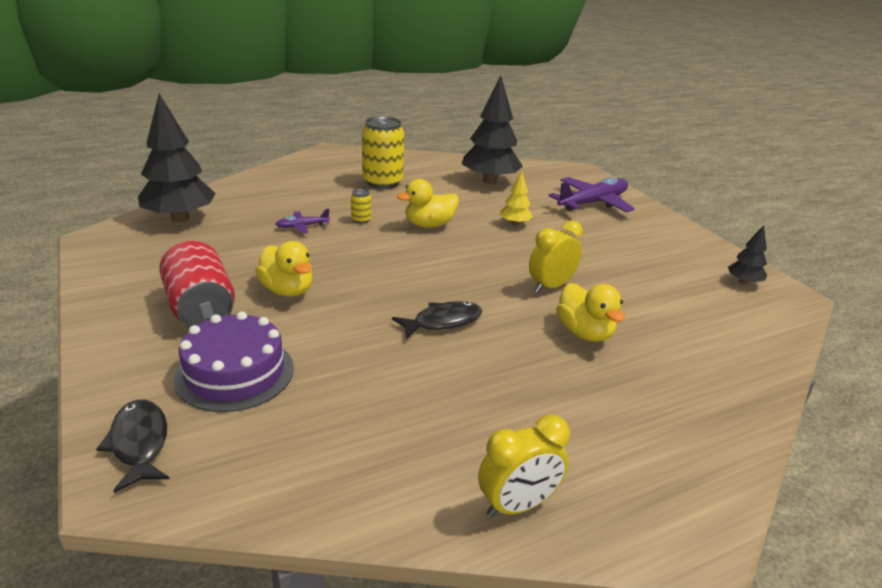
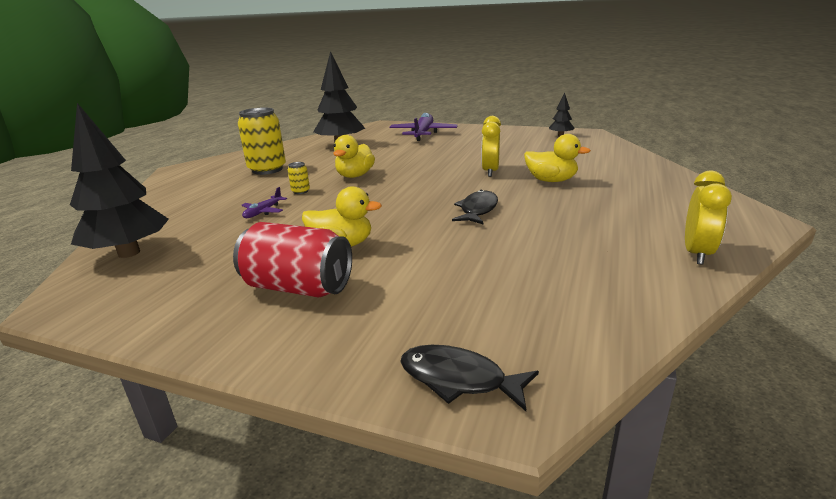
camera: 40 degrees left, 5 degrees down
(235, 373) = (420, 301): purple cake -> none
(515, 223) = (404, 156): yellow tree -> none

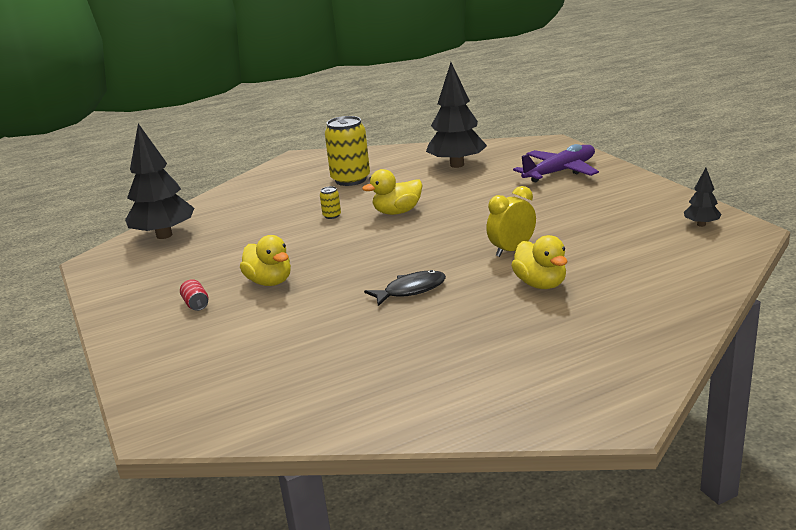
camera: 45 degrees right, 0 degrees up
(263, 212) = (277, 228): purple plane -> none
(298, 287) = (196, 304): red can -> red can, size x0.43
(459, 379) = (164, 402): black fish -> none
(697, 253) = (473, 411): yellow clock -> none

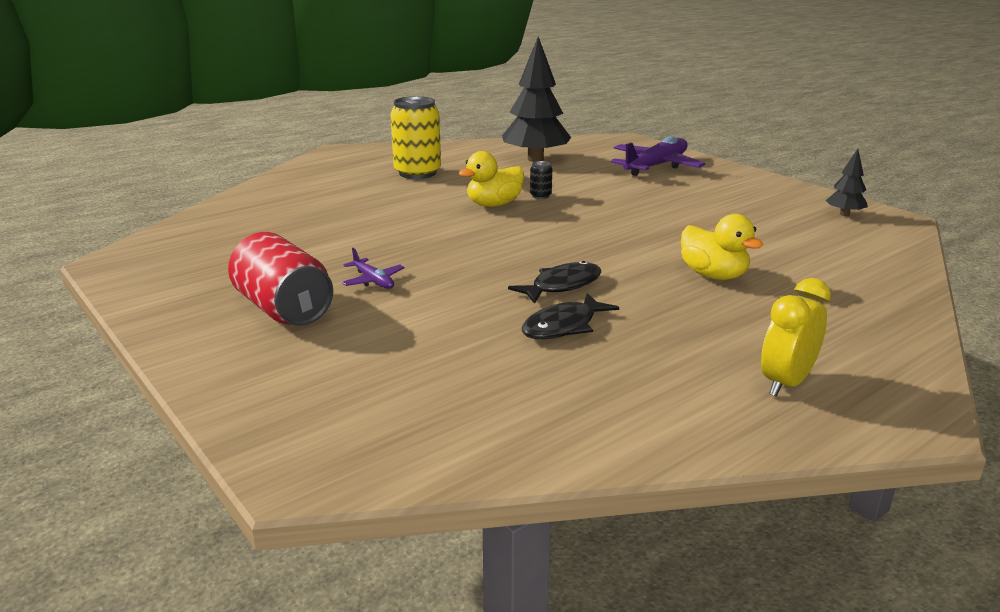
camera: 15 degrees left, 0 degrees up
(164, 235) = (202, 232): black tree -> none
(196, 304) = (284, 309): red can -> red can, size x2.33
(270, 282) = (373, 281): yellow duck -> purple plane
(332, 216) = (415, 209): yellow can -> none
(392, 326) = (563, 326): none -> black fish
(440, 203) = (540, 196): none -> black can
(512, 250) = (656, 241): yellow clock -> yellow clock (786, 383)

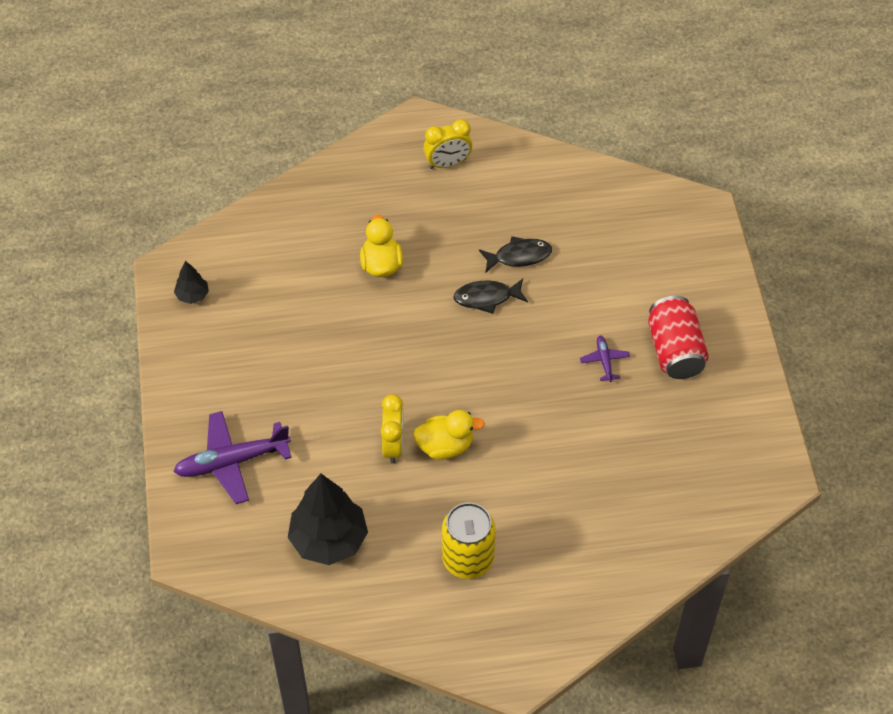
camera: 150 degrees left, 30 degrees up
(540, 196) = (393, 446): black can -> yellow clock

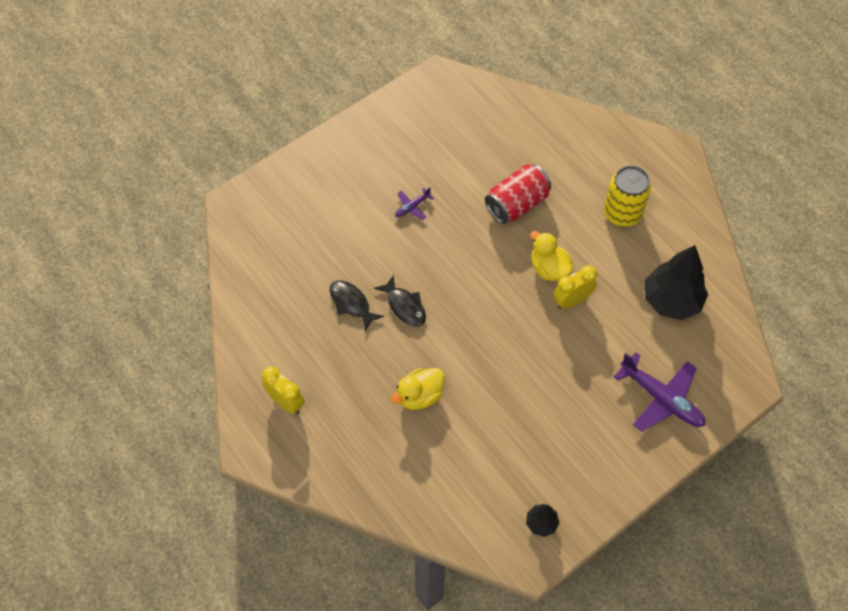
camera: 120 degrees left, 5 degrees up
(675, 351) = (376, 170): red can -> red can (517, 204)

